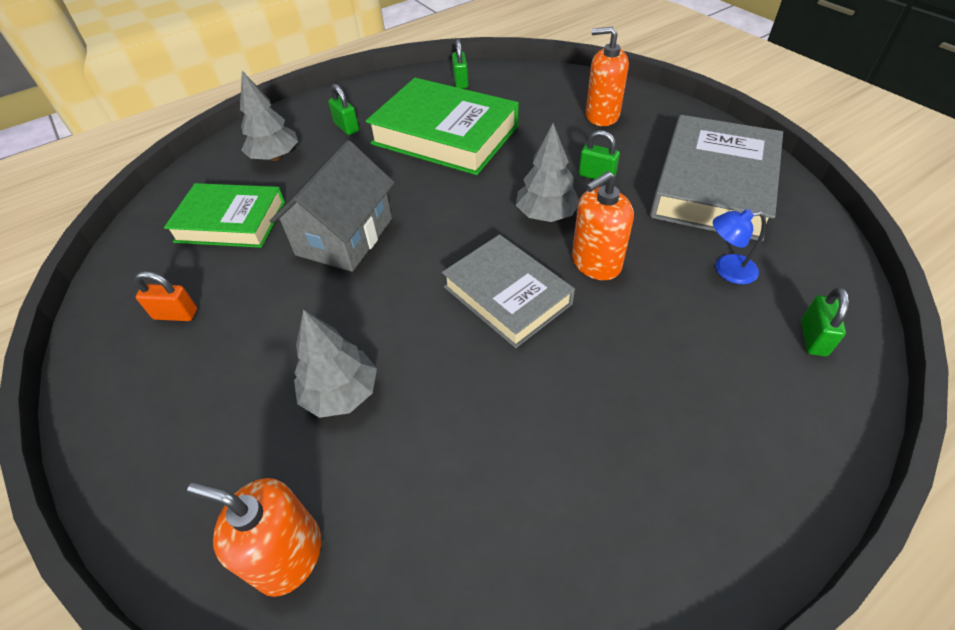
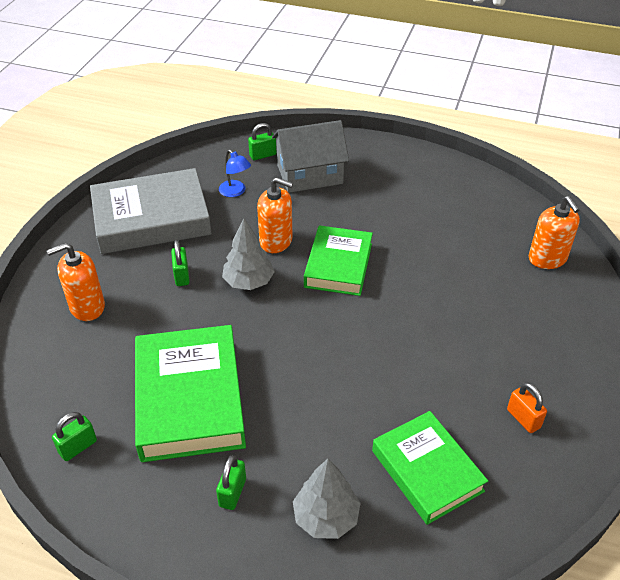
camera: 130 degrees left, 5 degrees down
(341, 393) = (470, 293): grey tree -> none
(344, 236) = (369, 378): grey house -> grey house (309, 174)
(507, 295) = (338, 265): grey book -> green book
(602, 115) = (87, 307): orange soap dispenser -> orange soap dispenser turned 90 degrees clockwise

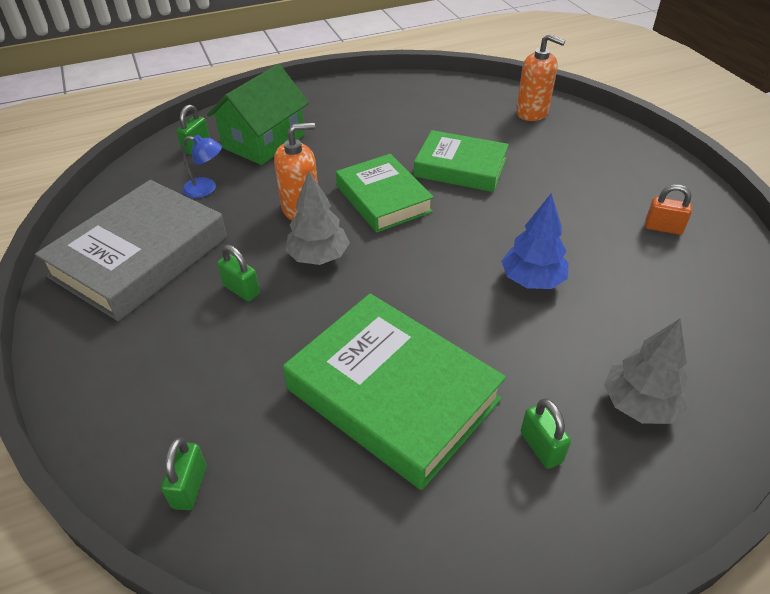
camera: 40 degrees left, 0 degrees up
(78, 447) = (334, 530): green padlock -> green padlock (189, 487)
(87, 307) = (165, 382): orange soap dispenser -> none
(309, 174) = (264, 141): grey house -> green house
(366, 389) = (532, 280): none -> blue tree
(427, 471) = (656, 310): green book -> green book (460, 167)

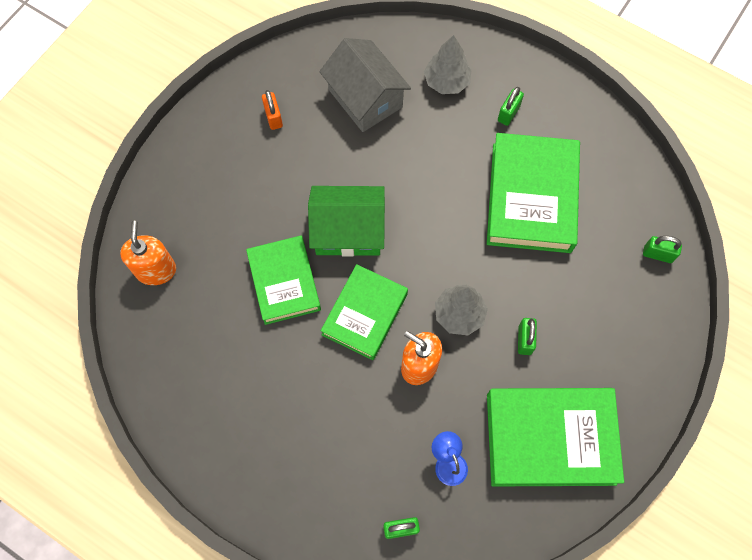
camera: 125 degrees left, 25 degrees up
(140, 257) = (550, 438): grey book -> green book
(189, 487) = (657, 254): green padlock -> green padlock turned 45 degrees clockwise
(264, 141) = (352, 472): green house -> green house (348, 231)
(532, 280) = (385, 171): blue tree -> none
(652, 309) = (365, 98): none -> grey house

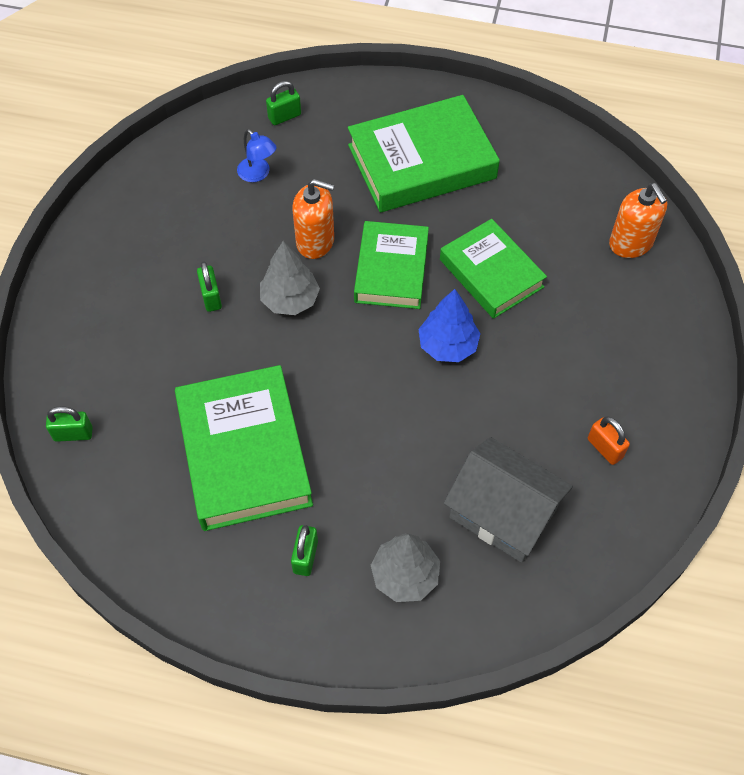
camera: 160 degrees right, 10 degrees down
(348, 231) = (447, 345): green house -> blue tree
(550, 438) = (162, 220): green book -> green book (422, 162)

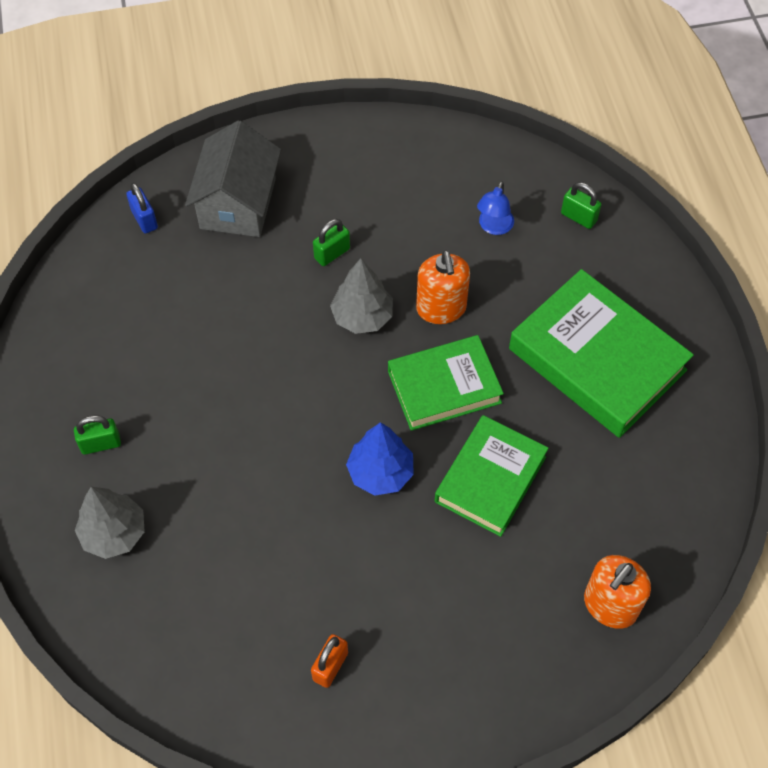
camera: 65 degrees right, 0 degrees up
(73, 434) = (144, 219): green padlock -> blue padlock
(244, 453) = (182, 352): green book -> none
(503, 513) = (214, 594): grey house -> grey house (238, 203)

